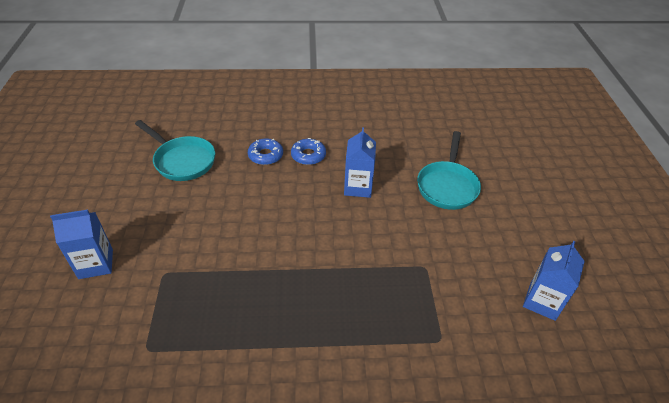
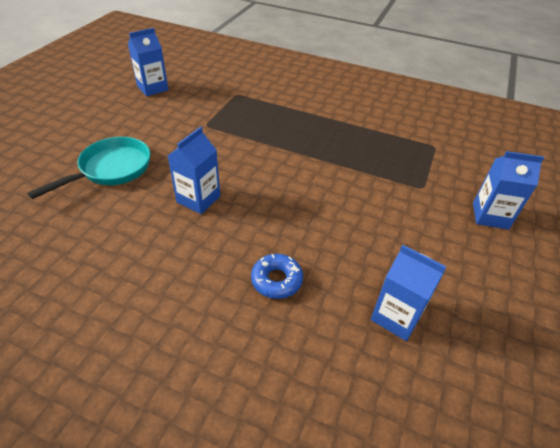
camera: 155 degrees left, 0 degrees up
(182, 160) = (396, 316): turquoise pan -> blue carton
(308, 155) = (222, 258): blue donut -> none

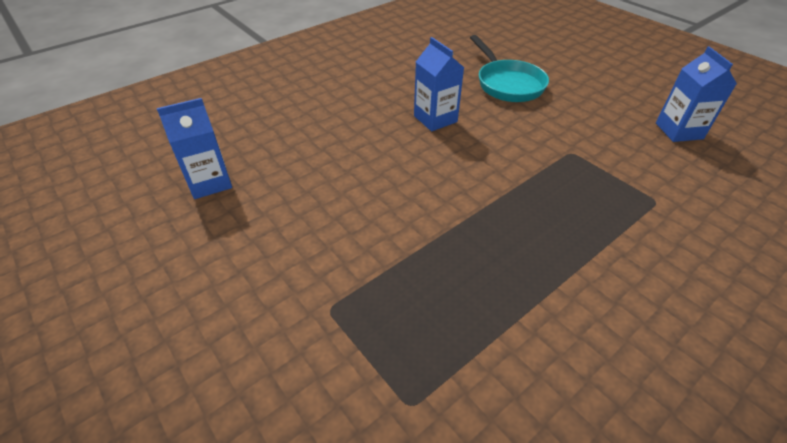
camera: 120 degrees right, 0 degrees up
(276, 280) = (307, 133): blue donut -> none
(490, 216) = (220, 356): blue carton -> none

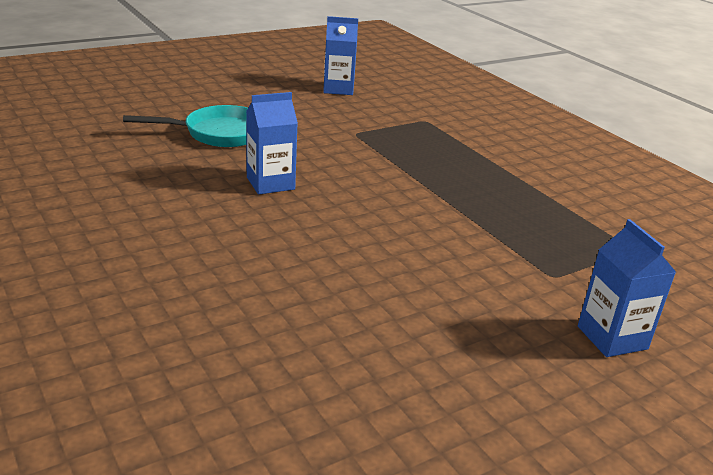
camera: 85 degrees left, 15 degrees down
(209, 182) = (353, 355): blue carton -> blue carton (612, 337)

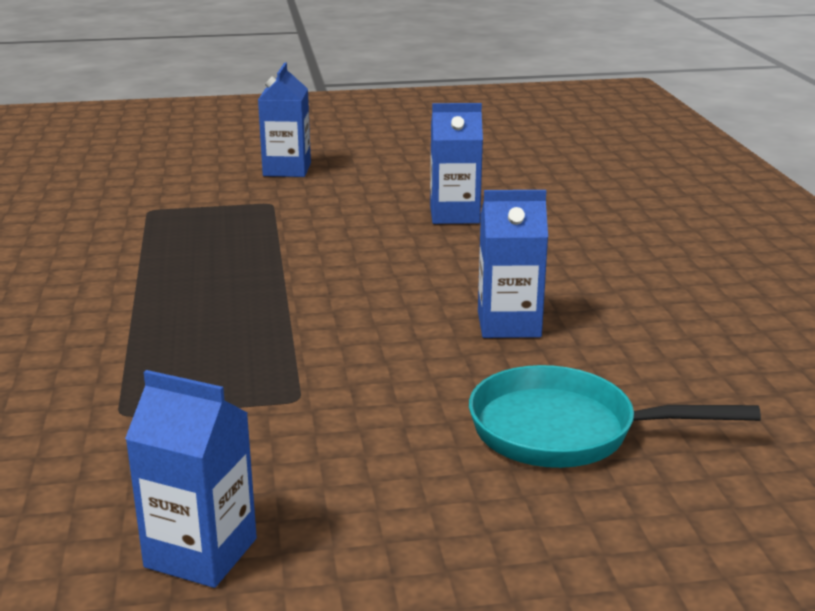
camera: 155 degrees left, 5 degrees down
(375, 288) = (454, 215): none -> blue carton

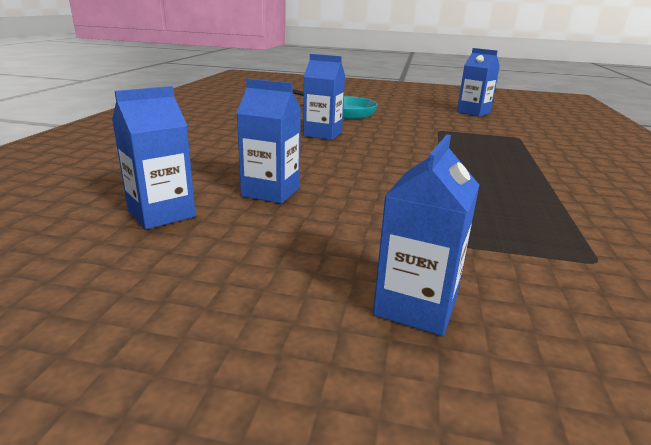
camera: 160 degrees left, 0 degrees up
(513, 183) = (161, 214): none -> blue carton

